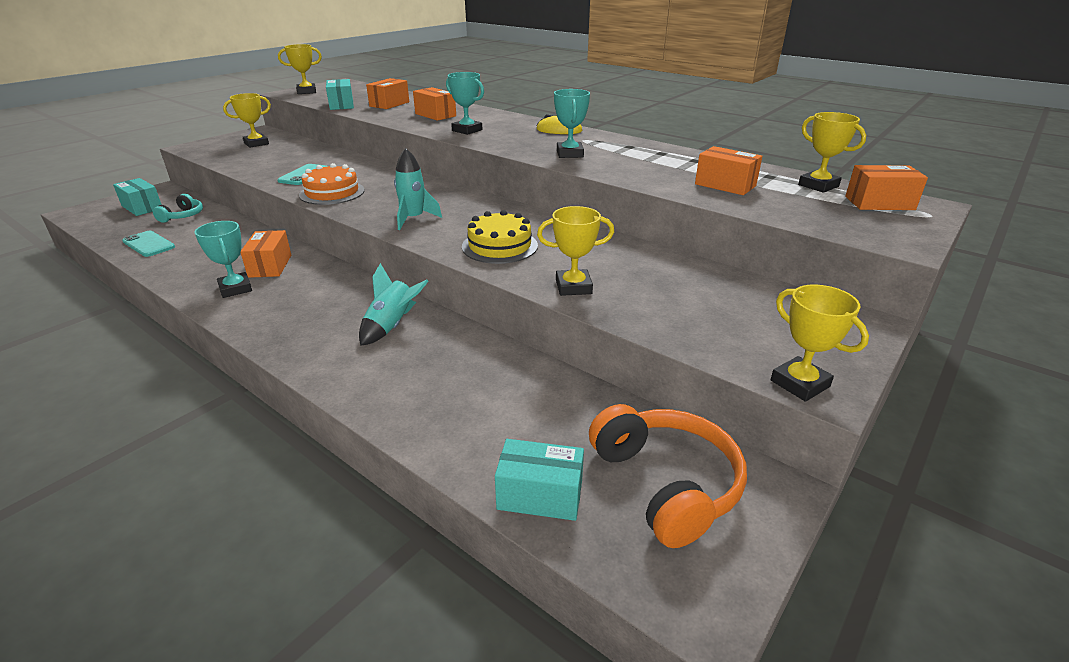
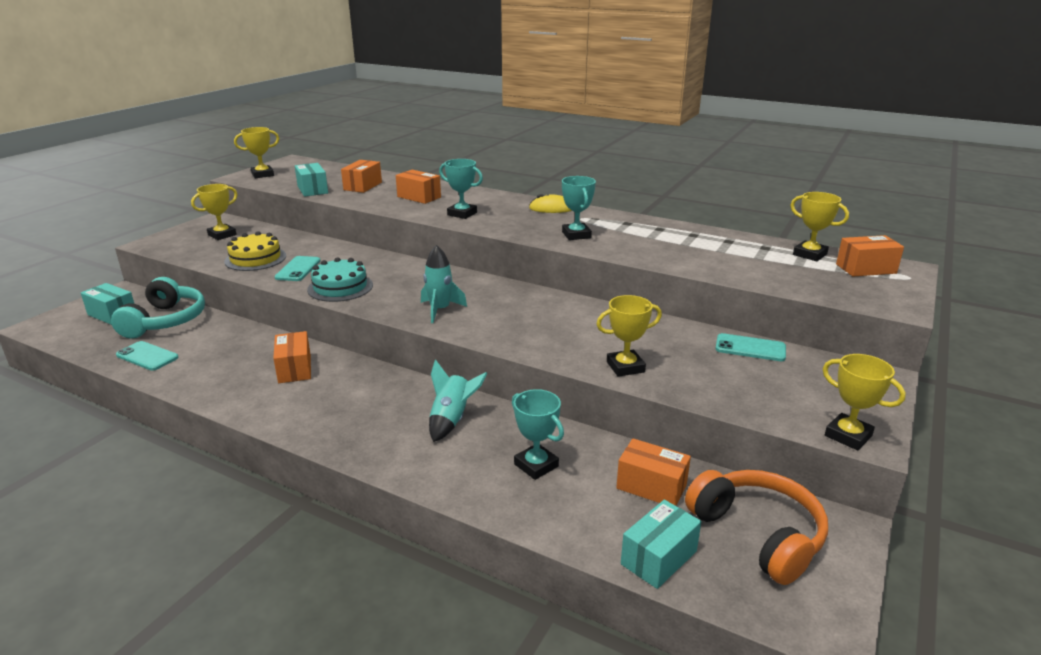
camera: 10 degrees left, 5 degrees down
(183, 216) = (165, 321): turquoise headphones -> turquoise headphones, size x1.84
(235, 289) = (272, 396): turquoise trophy -> turquoise trophy (536, 465)
(332, 192) = (340, 287): orange cake -> turquoise cake
(500, 246) = (538, 332): yellow cake -> yellow cake (255, 259)
(540, 495) = (659, 558): turquoise box -> turquoise box turned 45 degrees counterclockwise
(722, 280) = (750, 348): none -> turquoise phone
(725, 185) = (731, 259): orange box -> orange box (651, 486)

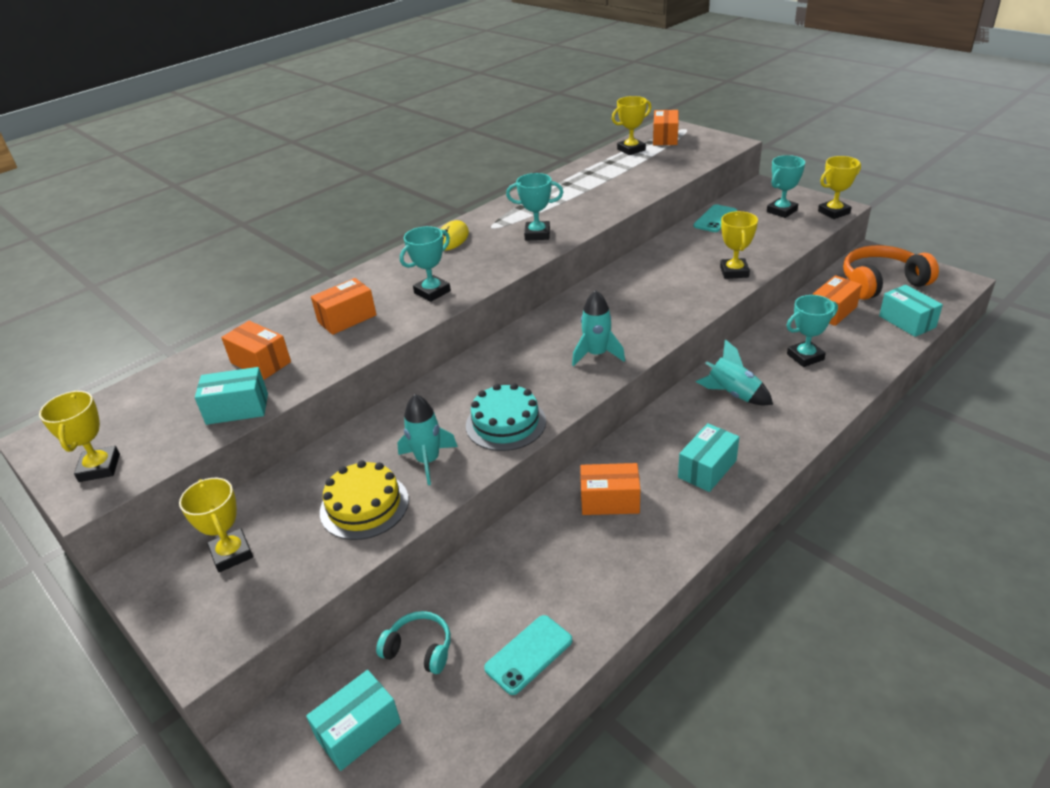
camera: 70 degrees left, 10 degrees up
(165, 321) = (419, 649): turquoise headphones -> turquoise headphones, size x0.54
(298, 269) = (428, 461): turquoise phone -> turquoise rocket
(333, 412) = (707, 469): none -> turquoise box
(813, 393) = (781, 211): none -> turquoise trophy

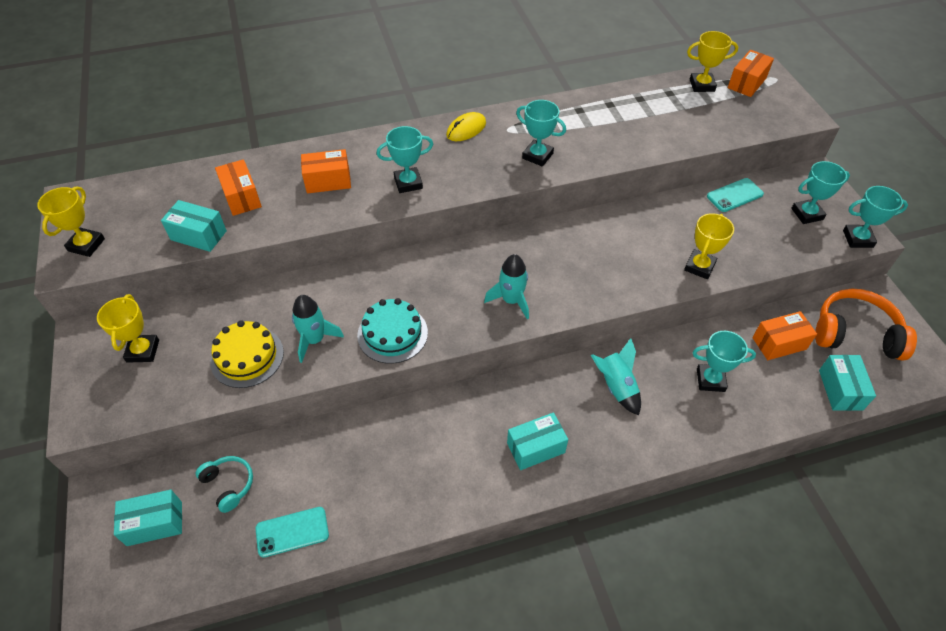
camera: 25 degrees right, 15 degrees up
(610, 501) = (440, 435): orange box -> none
(833, 212) = (858, 239): yellow trophy -> turquoise trophy

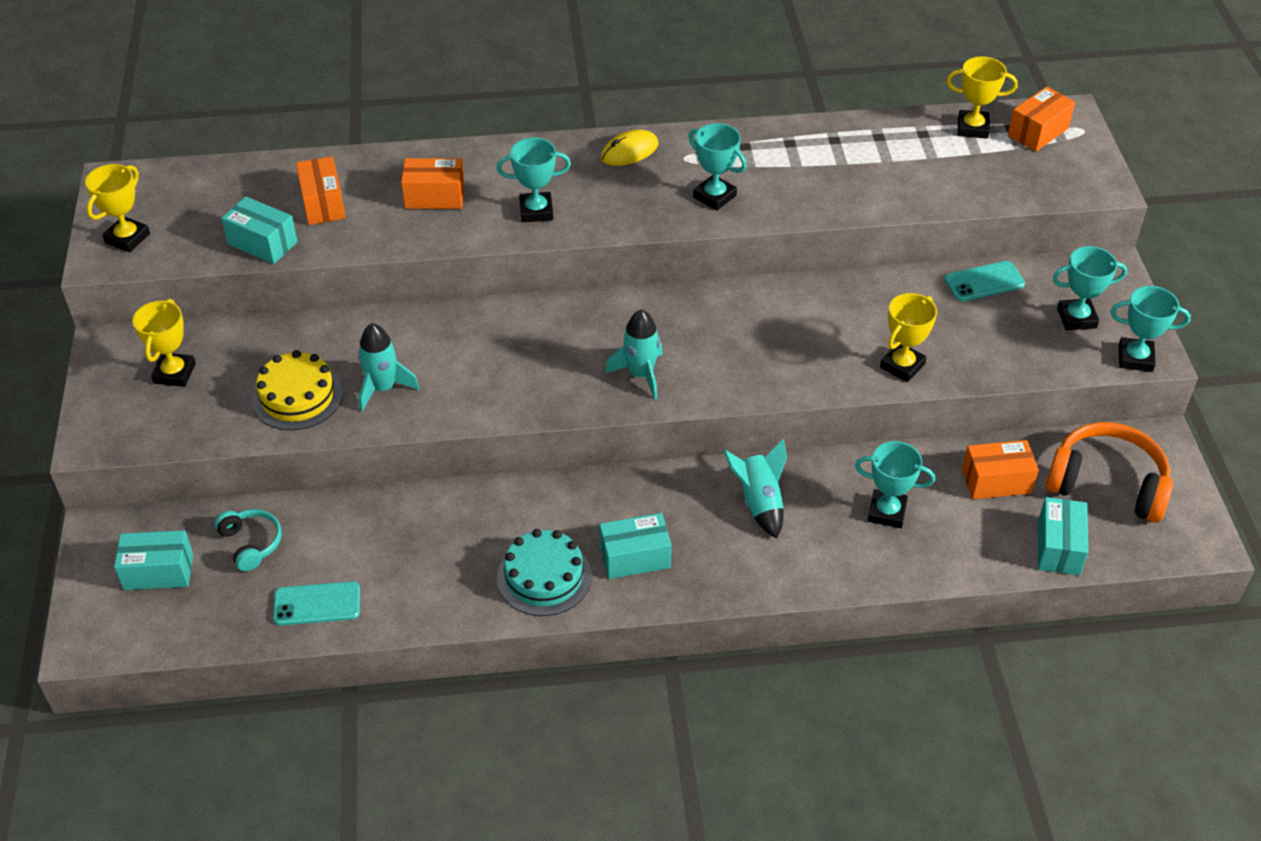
camera: 10 degrees right, 5 degrees down
(392, 334) = (480, 394): turquoise cake -> turquoise cake (544, 577)

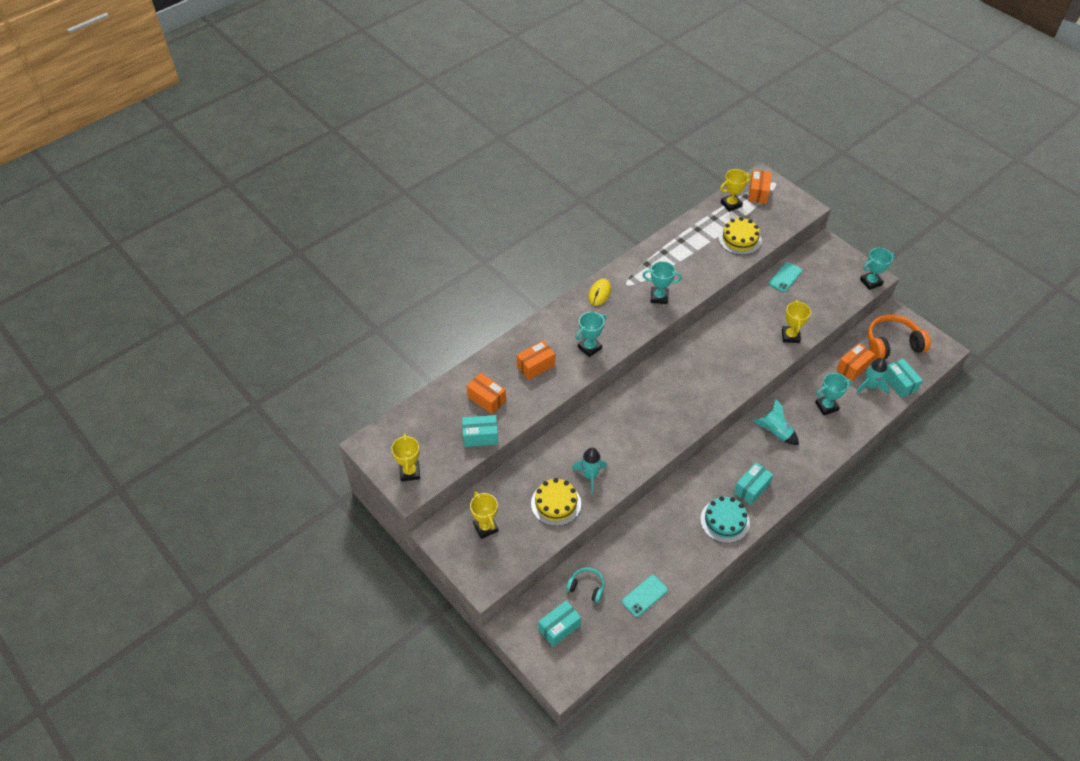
camera: 35 degrees left, 5 degrees up
(640, 374) = (692, 402): turquoise rocket -> turquoise rocket (870, 386)
(934, 179) = (739, 239): none -> yellow cake
(1076, 318) = (834, 275): turquoise trophy -> none

